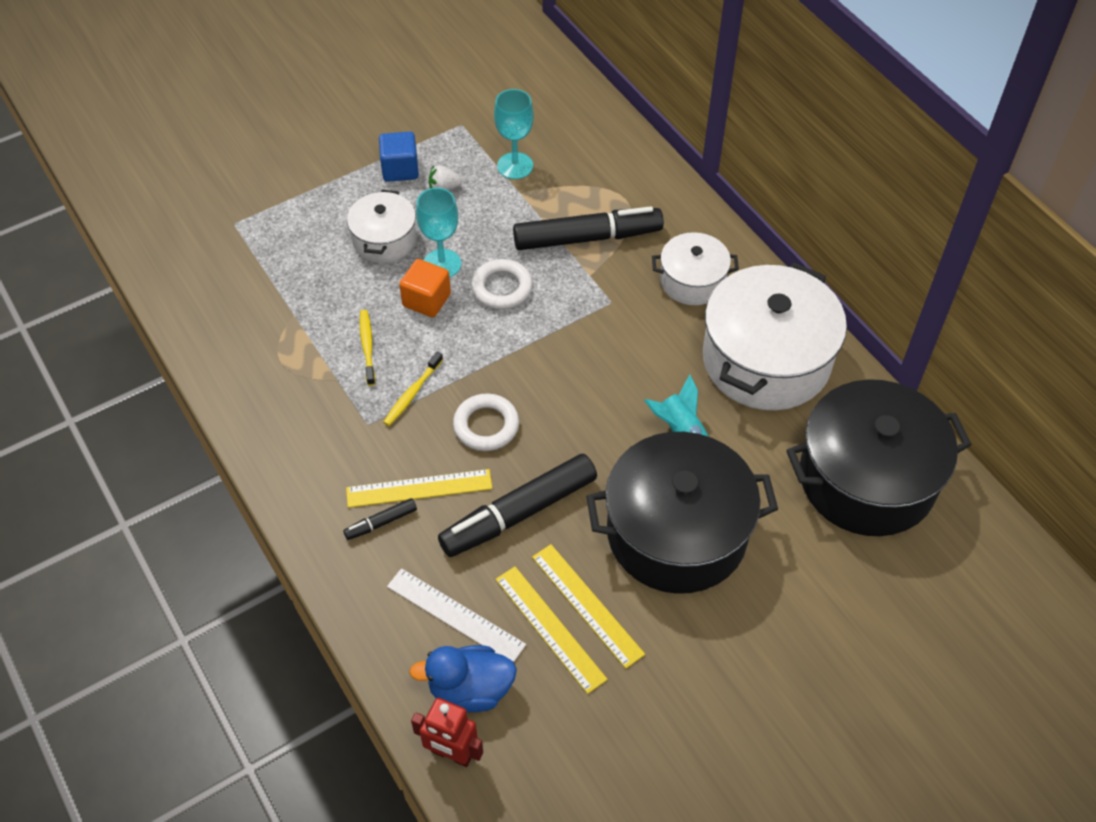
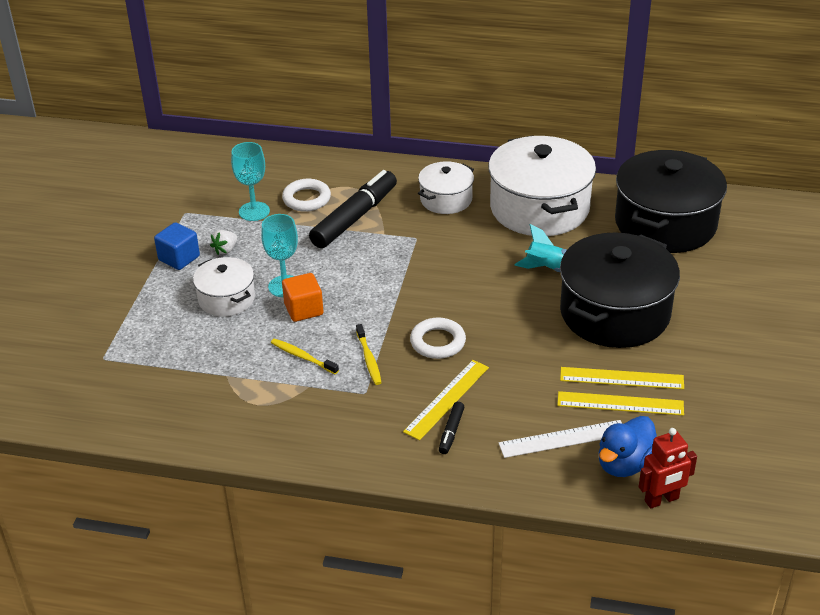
camera: 45 degrees left, 15 degrees down
(502, 288) = (341, 273): white ring -> white ring (306, 199)
(518, 513) = (521, 367): black marker -> none

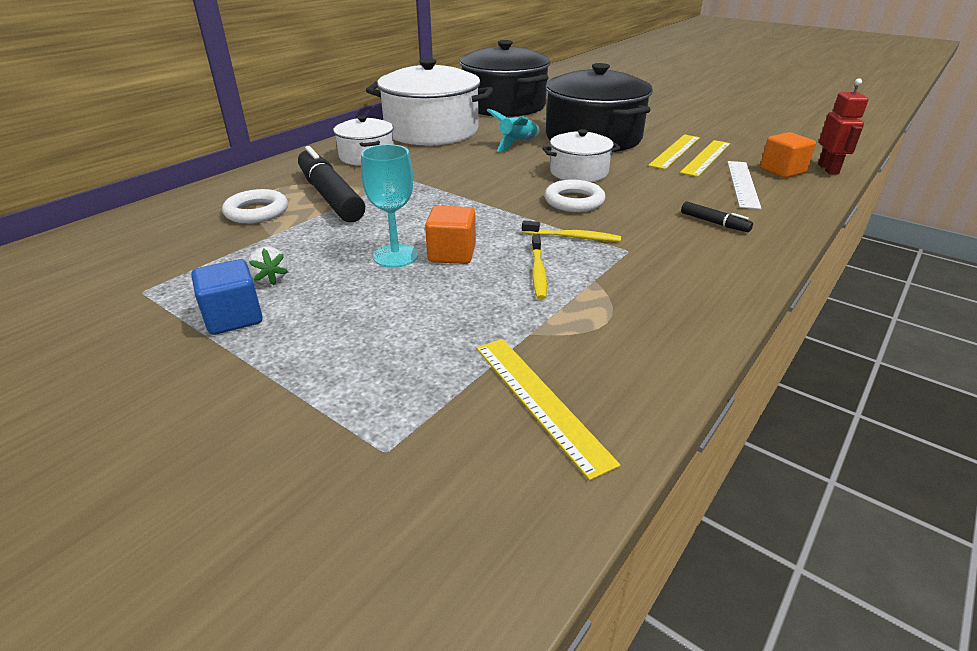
camera: 65 degrees left, 5 degrees down
(226, 299) = (371, 299): white pot -> white pot (579, 172)
(254, 211) = (225, 245): turquoise goblet -> none
(303, 357) = (538, 272): yellow toothbrush -> yellow toothbrush turned 60 degrees counterclockwise
(447, 399) = (663, 215): yellow ruler -> yellow ruler (540, 400)
(624, 464) = (782, 171): blue duck -> orange cube

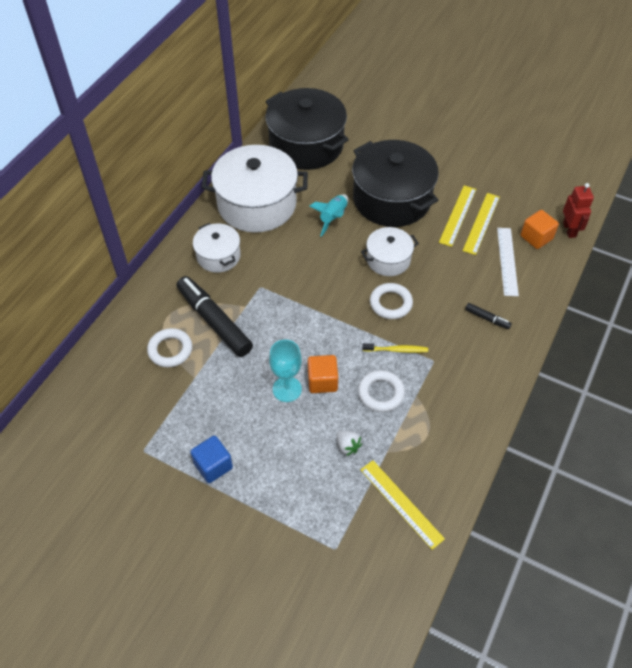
camera: 10 degrees left, 20 degrees up
(270, 279) = (217, 425): white strawberry -> white strawberry (347, 446)
(538, 272) = (381, 393): yellow toothbrush -> white ring

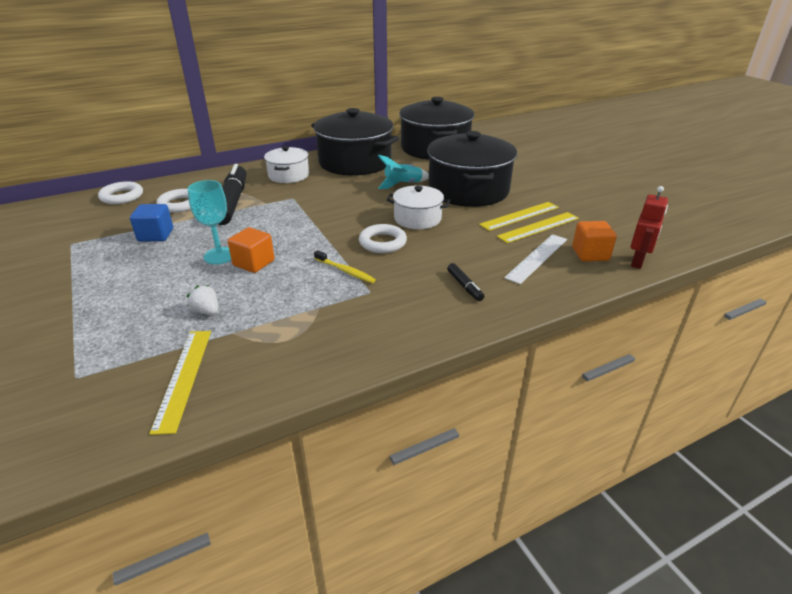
camera: 35 degrees right, 20 degrees down
(213, 465) = (94, 273): blue cube -> blue cube (156, 235)
(257, 204) = (355, 162): white pot -> black pot
(347, 446) = (207, 311): white strawberry -> white strawberry turned 135 degrees clockwise
(381, 393) = (289, 291): white ring -> white ring (122, 196)

